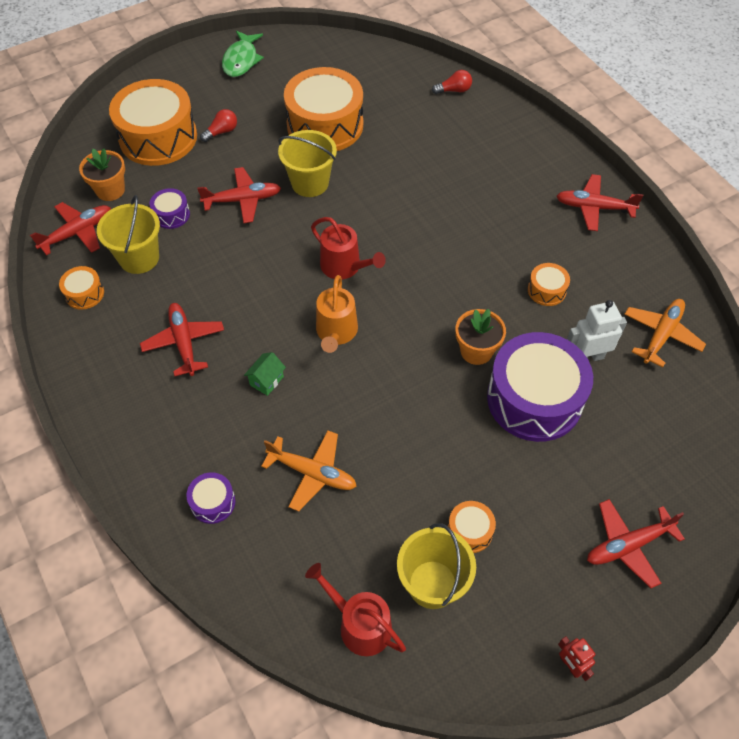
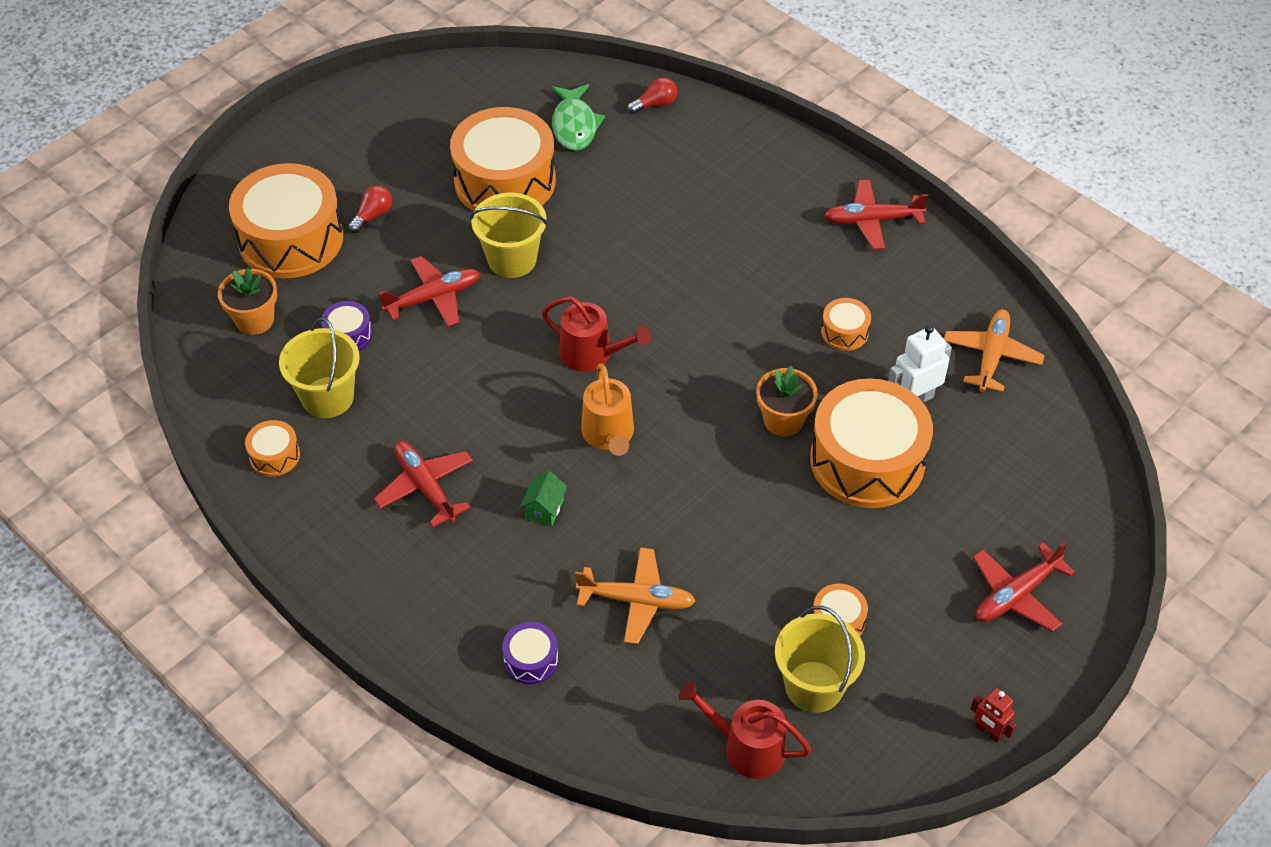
camera: 15 degrees left, 5 degrees down
(77, 233) = (233, 382): red plane -> none
(241, 60) = (363, 115): green fish -> green fish (574, 125)
(534, 399) = (867, 460): purple drum -> orange drum

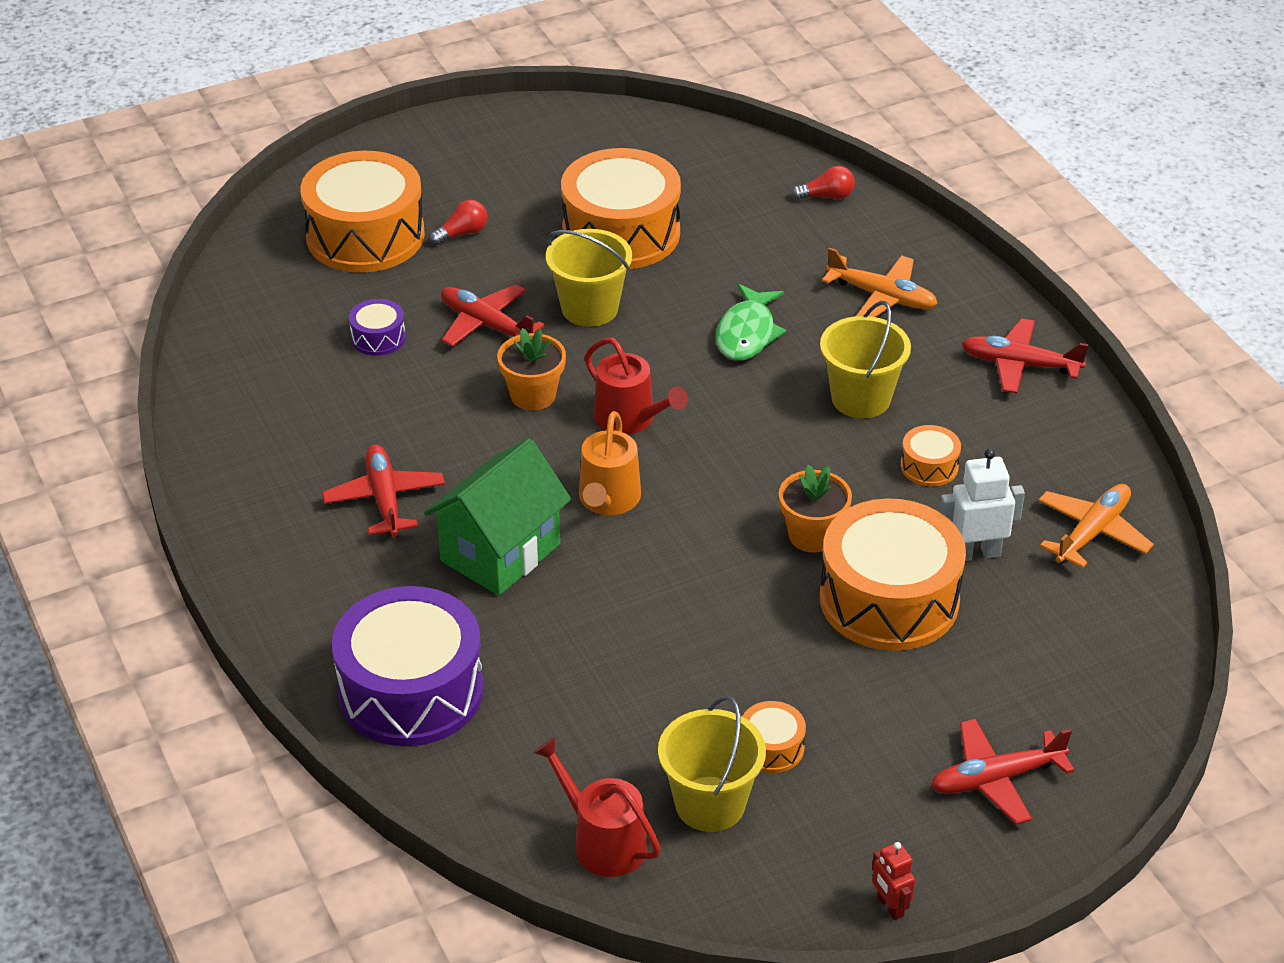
camera: 20 degrees right, 10 degrees down
(254, 320) = (289, 301): orange flower pot -> orange flower pot (533, 395)
(274, 455) = (244, 430): orange drum -> none
(327, 397) = (326, 390): yellow bucket -> yellow bucket (861, 398)
(433, 298) = (486, 325): red plane -> red plane turned 135 degrees counterclockwise
(531, 660) = (411, 691): purple drum -> purple drum, size x2.28
(544, 509) = (500, 553): green house -> green house, size x2.39
(574, 125) = (725, 197): green fish -> green fish (747, 333)
(637, 600) = (555, 666): orange plane -> orange plane (882, 296)

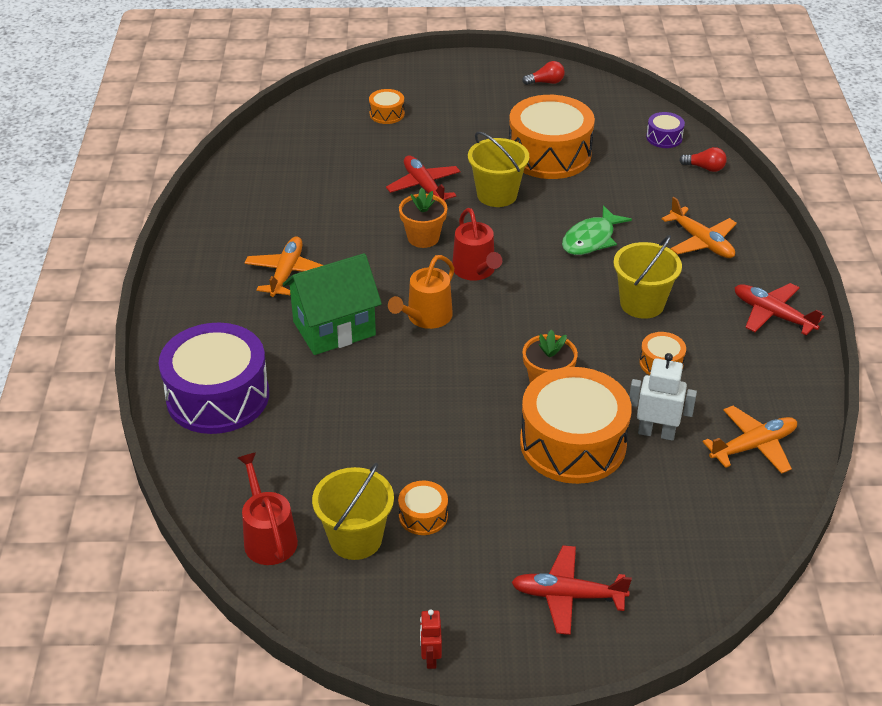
camera: 25 degrees right, 0 degrees up
(365, 236) = (387, 114): orange drum -> orange drum, size x0.44
(378, 338) = (352, 176): purple drum -> purple drum (664, 137)
(384, 499) = (286, 273): red plane -> orange plane
(462, 233) = (447, 128): red light bulb -> red light bulb (546, 82)

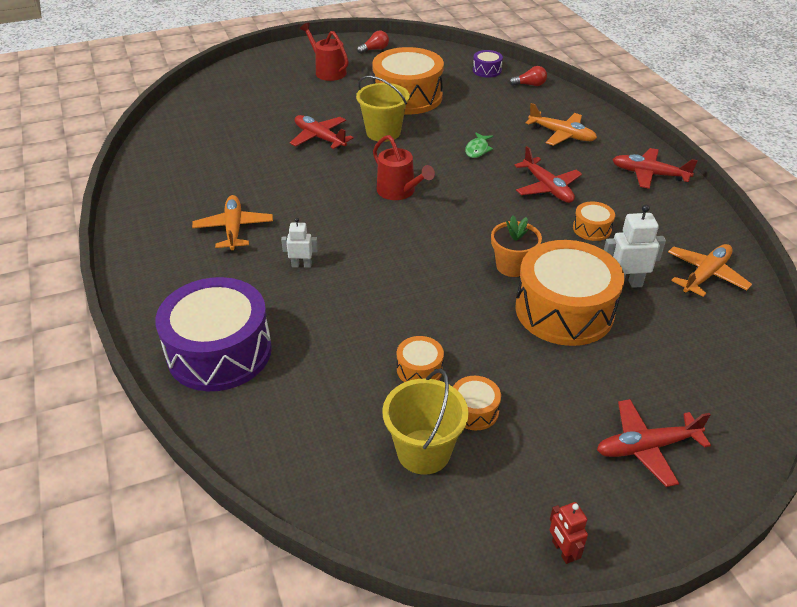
camera: 20 degrees left, 0 degrees up
(268, 538) = (337, 476): red watering can -> red watering can (328, 71)
(334, 328) = (301, 265): green house -> white robot
(387, 114) = (259, 92): orange drum -> orange drum (419, 369)
(423, 238) = (340, 176): orange flower pot -> none
(426, 317) = (378, 237): orange watering can -> none
(591, 239) = (477, 149): green fish -> green fish, size x0.64
(642, 304) = (547, 188): yellow bucket -> red plane

